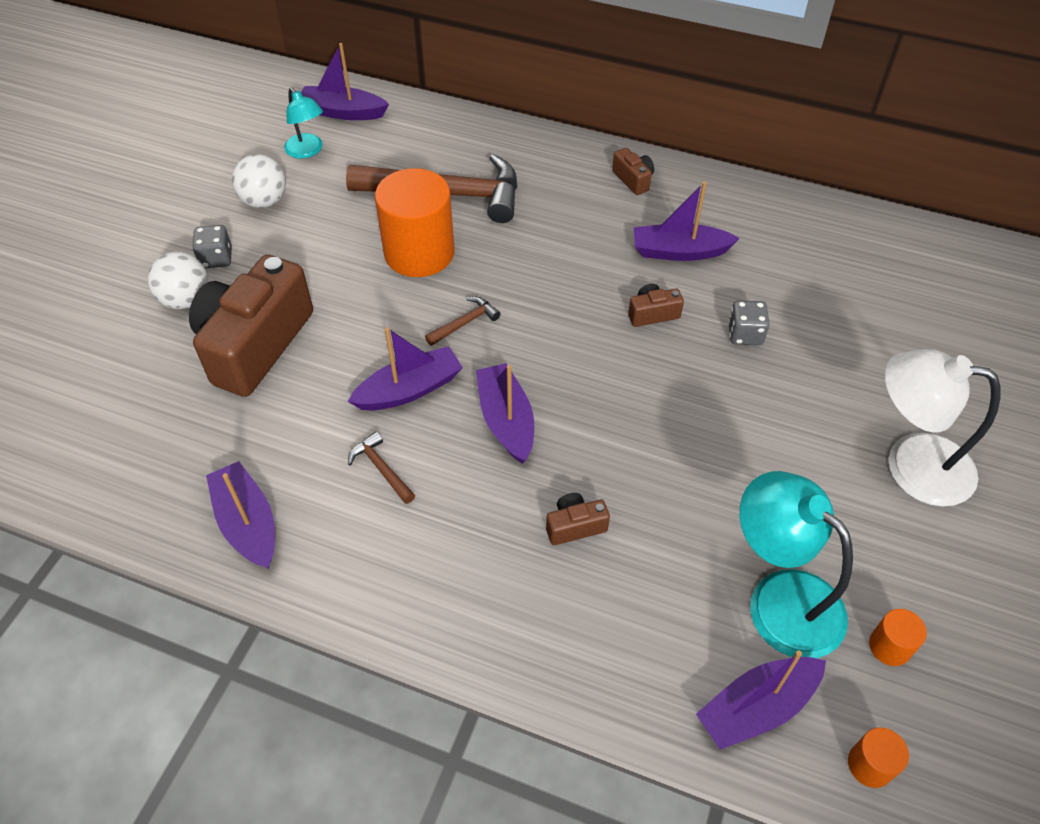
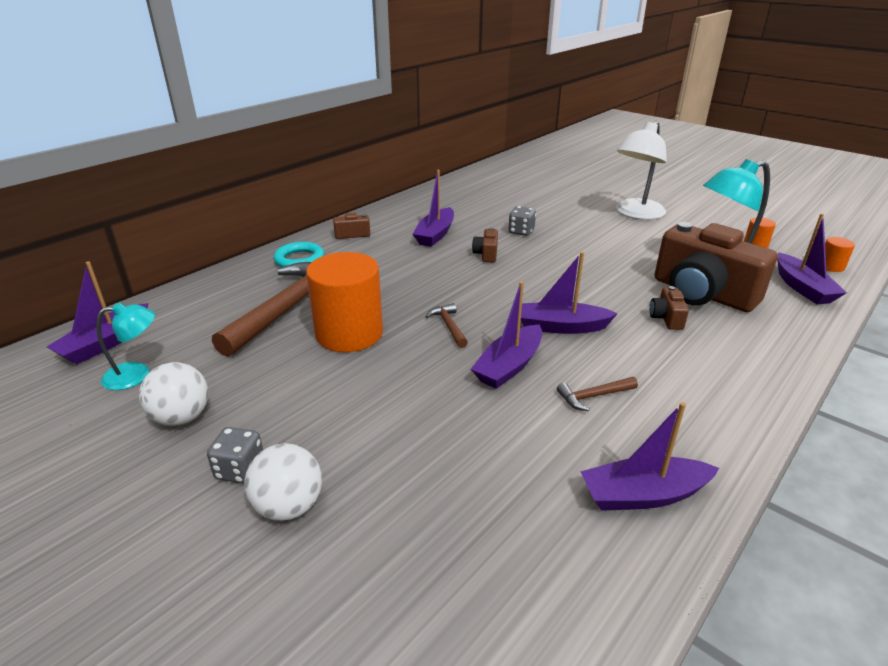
camera: 70 degrees left, 20 degrees down
(255, 344) = (399, 456): brown camera -> brown camera (702, 294)
(409, 389) = (509, 366): purple boat -> purple boat turned 135 degrees counterclockwise
(546, 162) = (299, 260): none -> turquoise ring

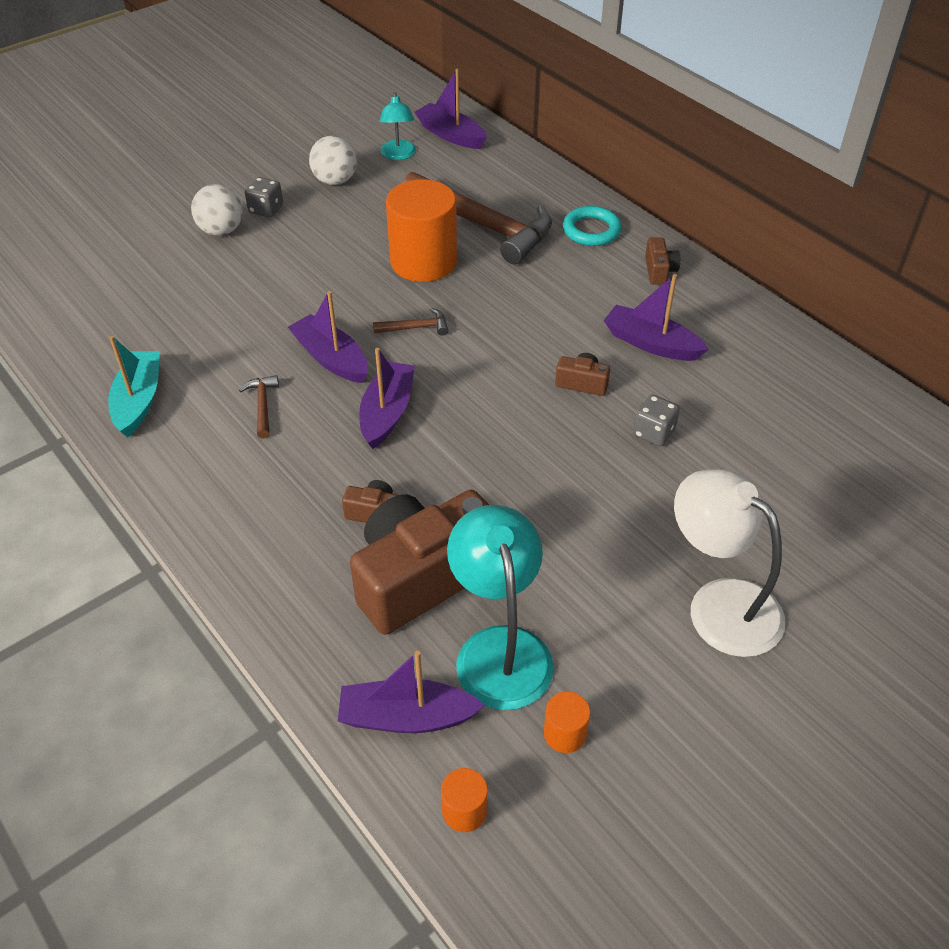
camera: 100 degrees right, 15 degrees up
(643, 495) = (138, 400): purple boat -> turquoise boat

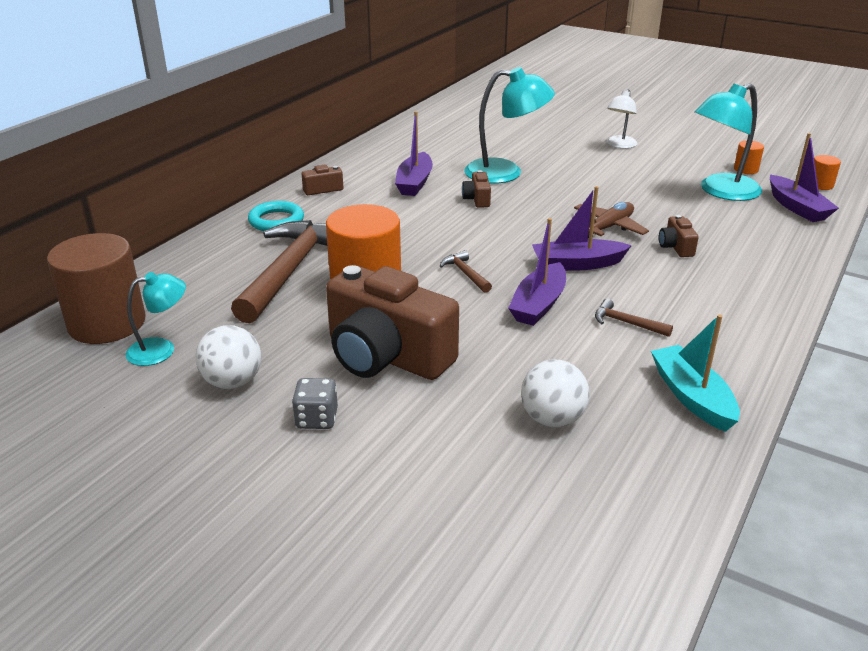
camera: 110 degrees left, 15 degrees down
(138, 400) = (691, 397): turquoise boat -> turquoise boat turned 90 degrees clockwise
(221, 230) = (379, 442): white ball -> white ball (552, 419)
(262, 405) = (626, 323): brown hammer -> brown hammer turned 60 degrees clockwise
(422, 577) = (704, 221): brown camera -> brown camera (386, 356)
(451, 135) = (107, 323): purple boat -> brown cylinder
(454, 472) = (608, 227): none -> brown plane
(653, 433) = (505, 173): grey dice -> turquoise lamp
(719, 604) = (619, 145): white lamp -> white lamp, size x0.58

